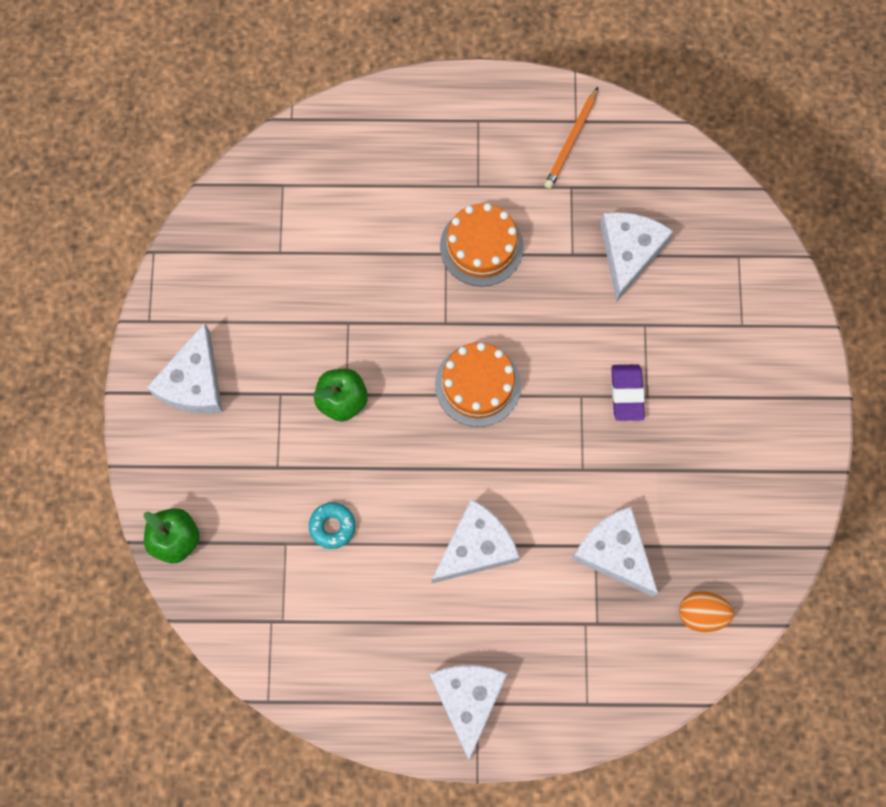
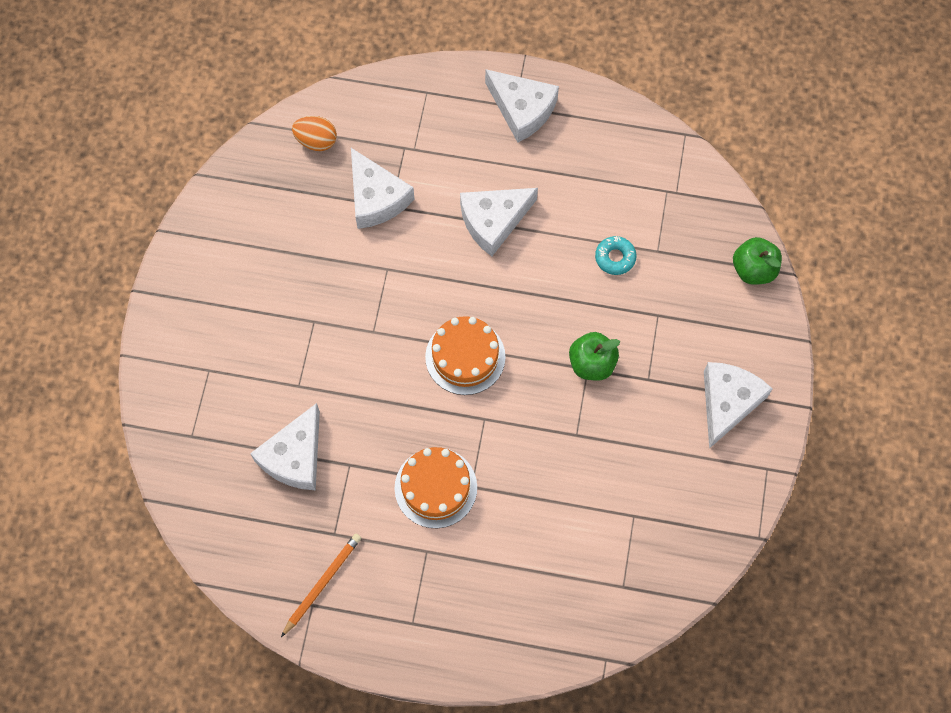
camera: 170 degrees left, 5 degrees down
(468, 700) = (522, 110): white cheese -> white cheese turned 60 degrees counterclockwise
(627, 394) = (331, 326): purple eraser -> none

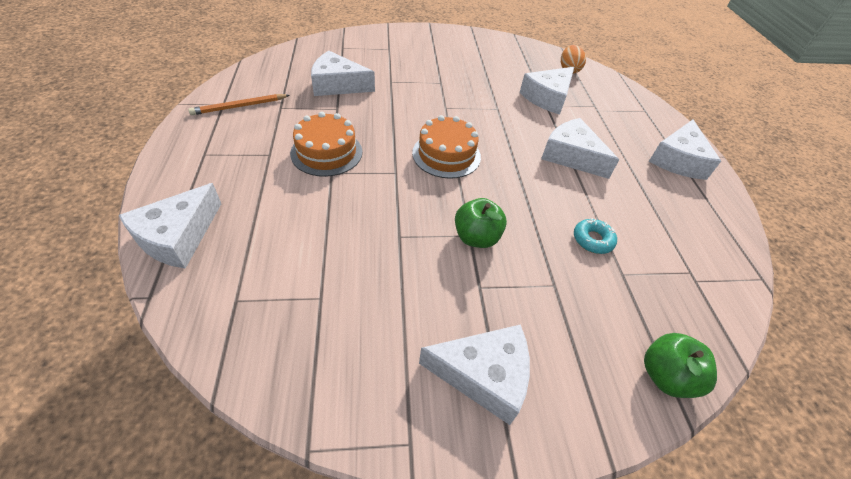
camera: 70 degrees right, 20 degrees down
(322, 584) = (239, 106): orange pencil -> orange pencil turned 135 degrees clockwise
(538, 641) = (178, 236): none -> white cheese

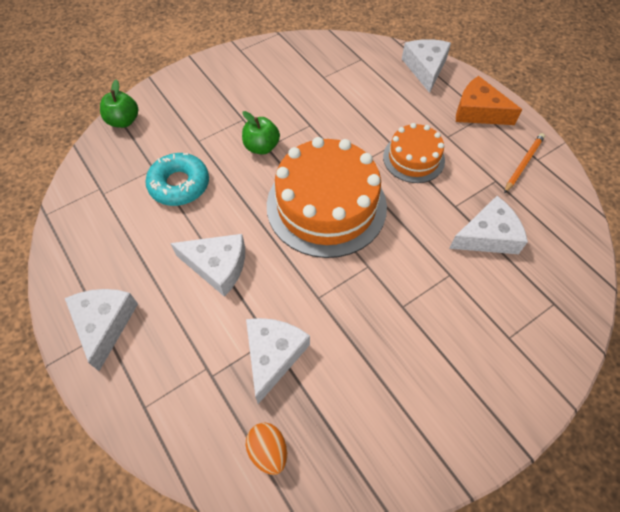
camera: 155 degrees right, 10 degrees up
(204, 160) = (478, 111): none -> orange cheese
(446, 155) = (326, 205): orange cake -> orange cake, size x1.84
(484, 375) = (220, 82): white cheese -> none
(592, 240) = (179, 184): turquoise donut -> turquoise donut, size x1.84

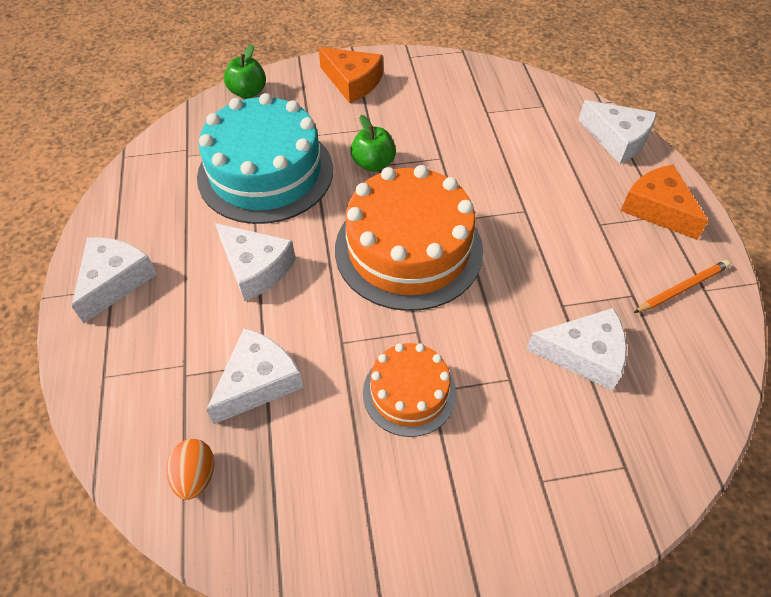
camera: 25 degrees right, 5 degrees down
(179, 184) = (265, 172): turquoise donut -> turquoise cake
(206, 85) = (352, 82): none -> orange cheese
(413, 158) = (542, 234): orange cake -> orange cake (409, 392)
(425, 68) = (617, 139): white cheese -> white cheese turned 105 degrees clockwise

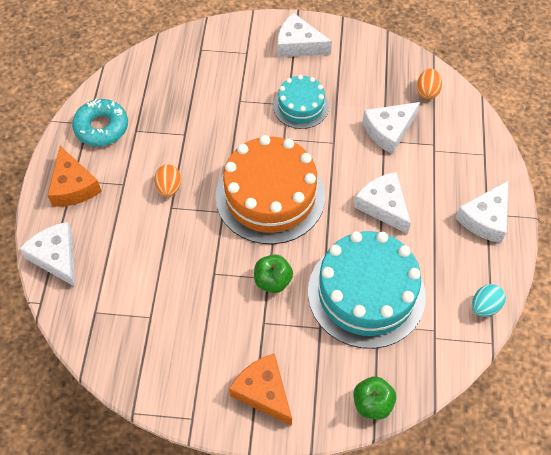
camera: 165 degrees left, 5 degrees up
(128, 186) = (484, 306): none -> turquoise egg
(409, 392) = (301, 106): orange cake -> turquoise cake
(541, 232) = (169, 188): none -> orange egg
(584, 354) = (189, 104): white cheese -> white cheese (298, 45)
(682, 288) = (101, 127): orange pencil -> turquoise donut

